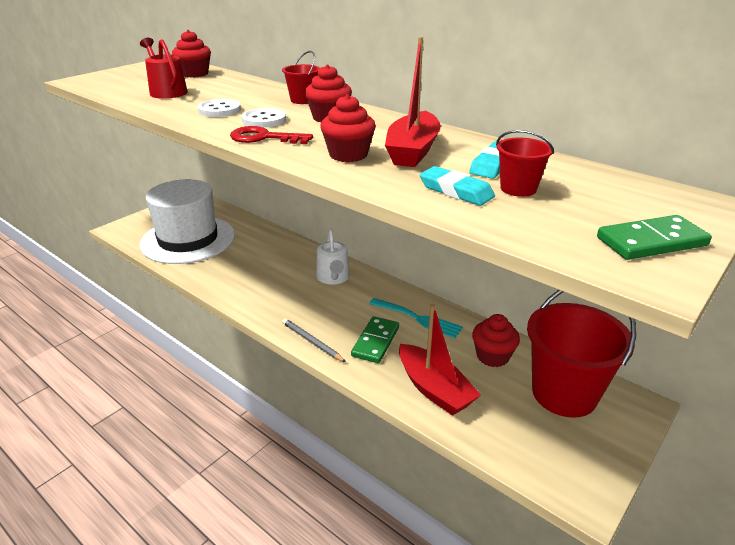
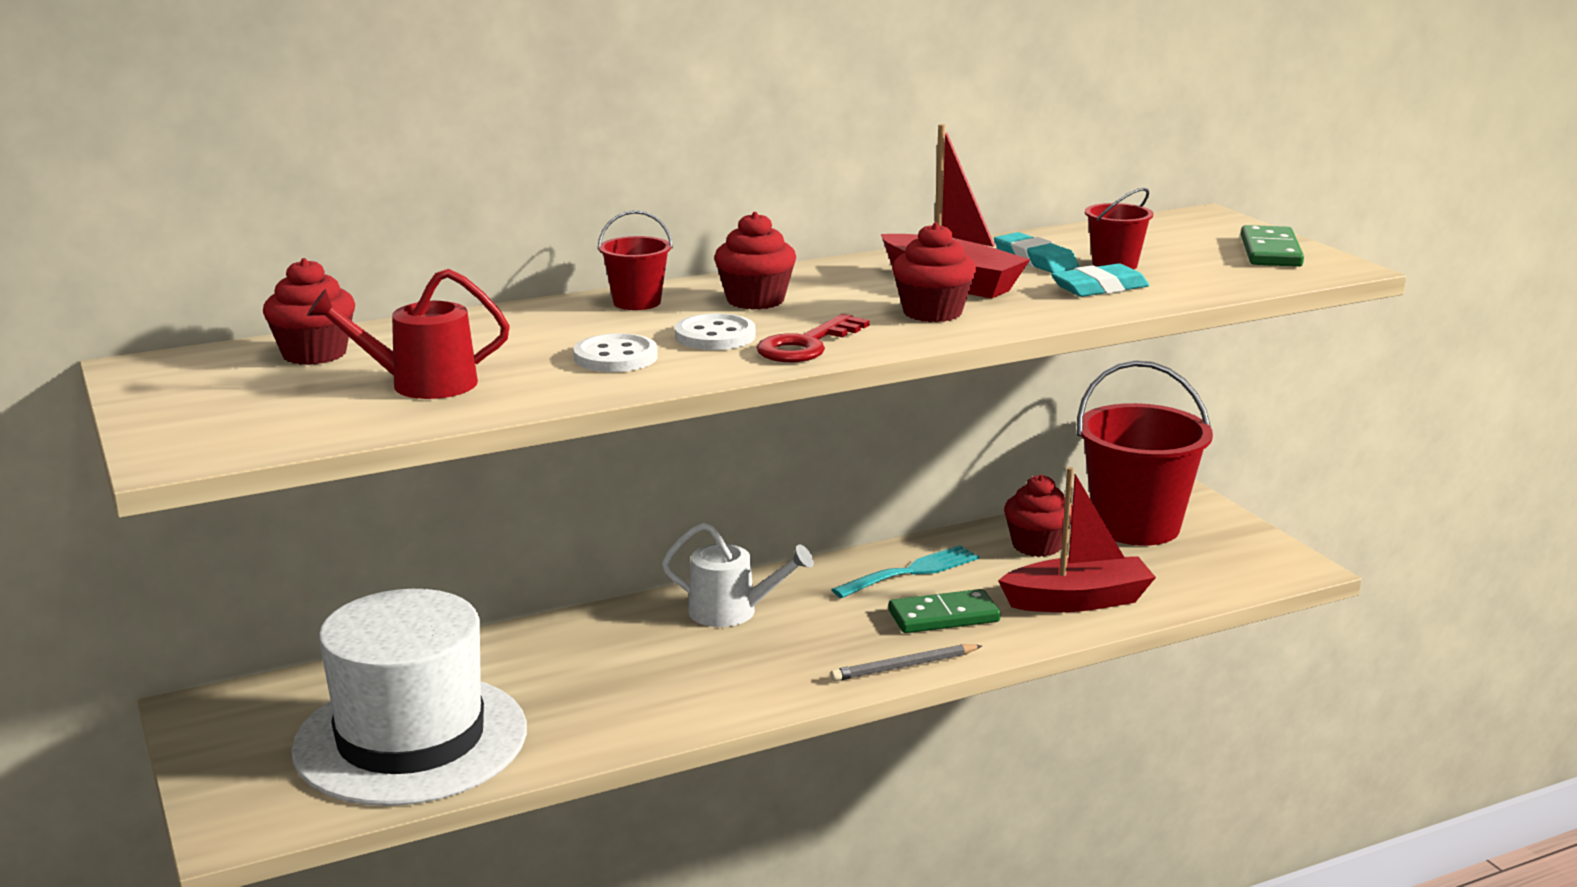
camera: 65 degrees left, 10 degrees down
(375, 342) = (943, 616): green domino -> green domino turned 60 degrees counterclockwise

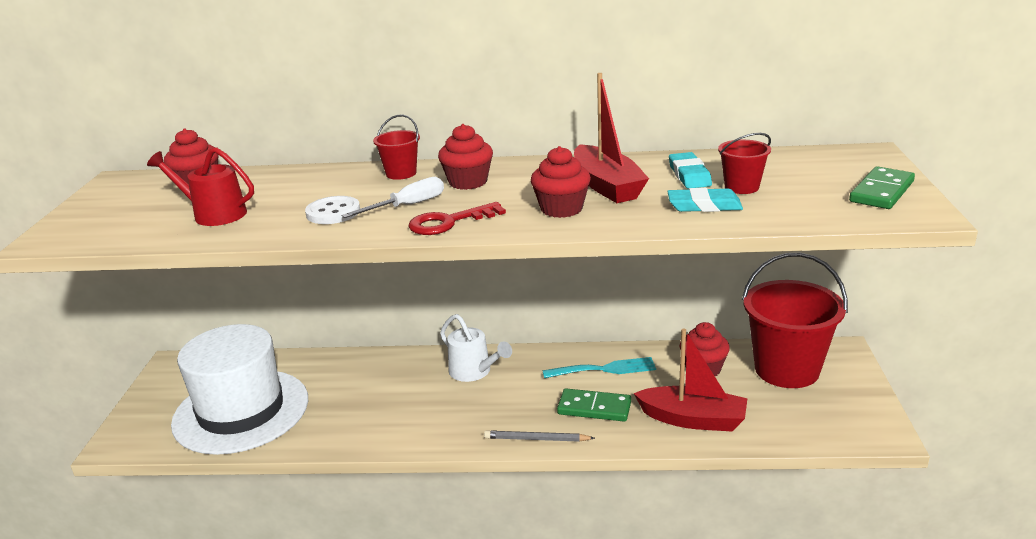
camera: 30 degrees right, 5 degrees up
(715, 336) = (407, 206): white button -> white screwdriver

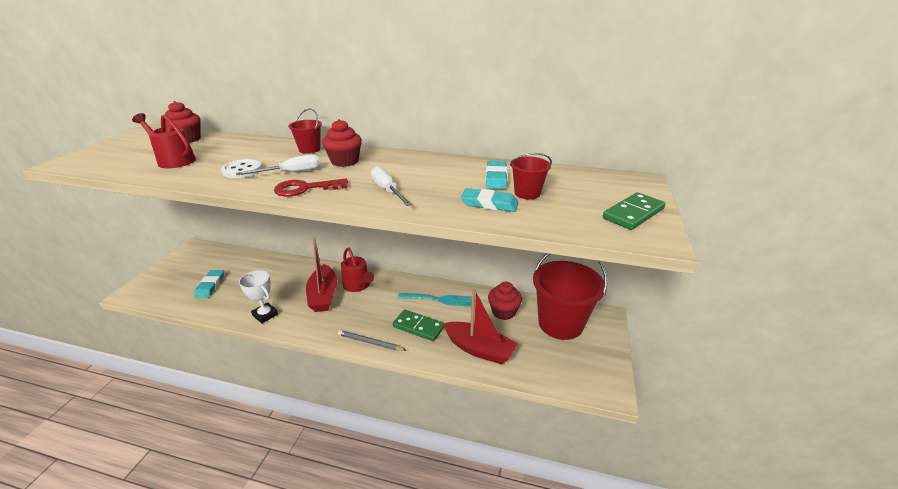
camera: 10 degrees right, 5 degrees up
(241, 411) = (210, 286): white hat -> turquoise eraser
(357, 433) = (265, 315): none -> white trophy
(474, 372) = (358, 285): white watering can -> red watering can
(561, 209) = (387, 190): red cupcake -> white screwdriver
(607, 186) = (432, 178): red boat -> red boat (323, 295)

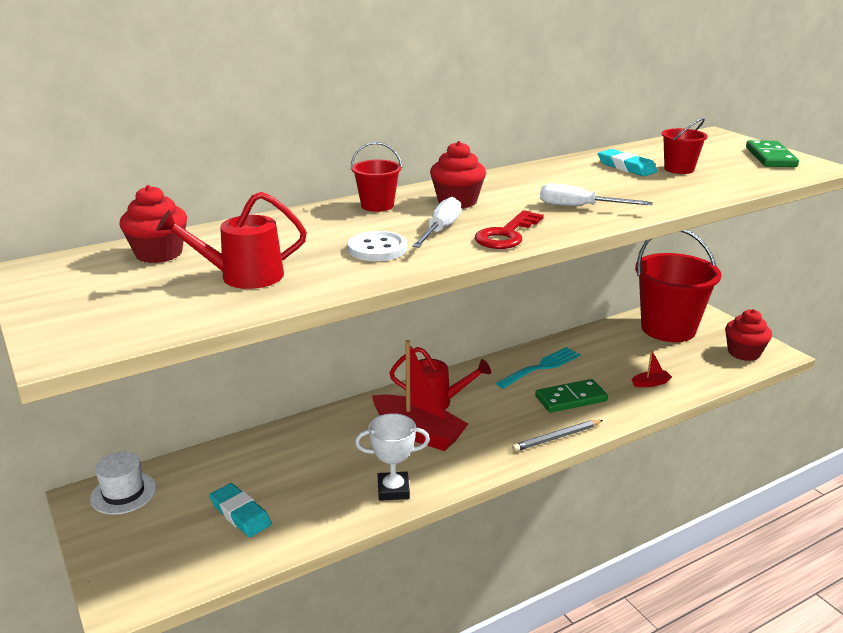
camera: 45 degrees left, 5 degrees down
(203, 252) = (123, 493): none -> white hat
(479, 349) = (650, 383): red boat -> red boat, size x0.42
(489, 204) = (679, 185): turquoise eraser -> none
(503, 312) = (613, 345): red cupcake -> red cupcake (744, 353)

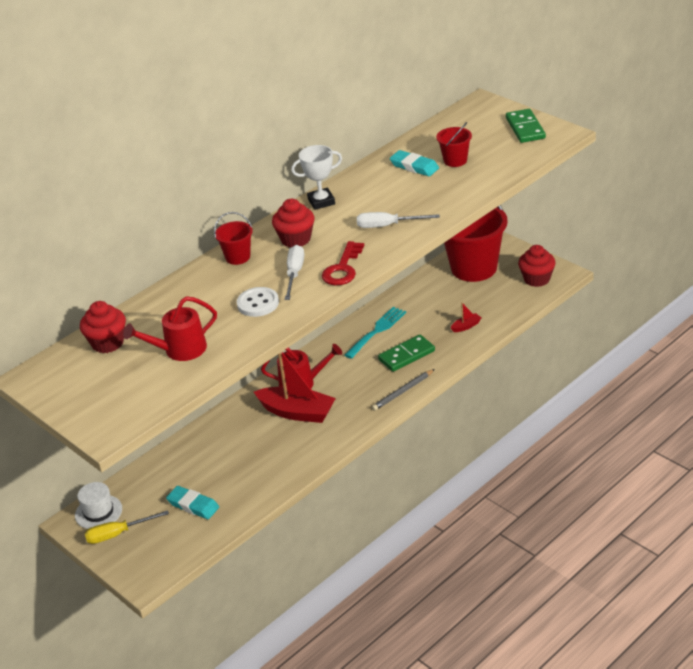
camera: 10 degrees left, 10 degrees up
(128, 527) = (118, 534): none -> yellow screwdriver
(393, 490) = (295, 461): white trophy -> white trophy (321, 201)

